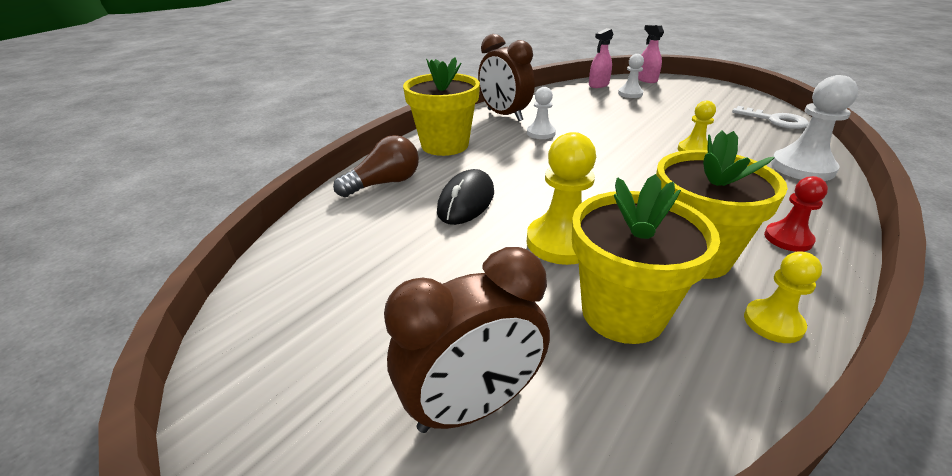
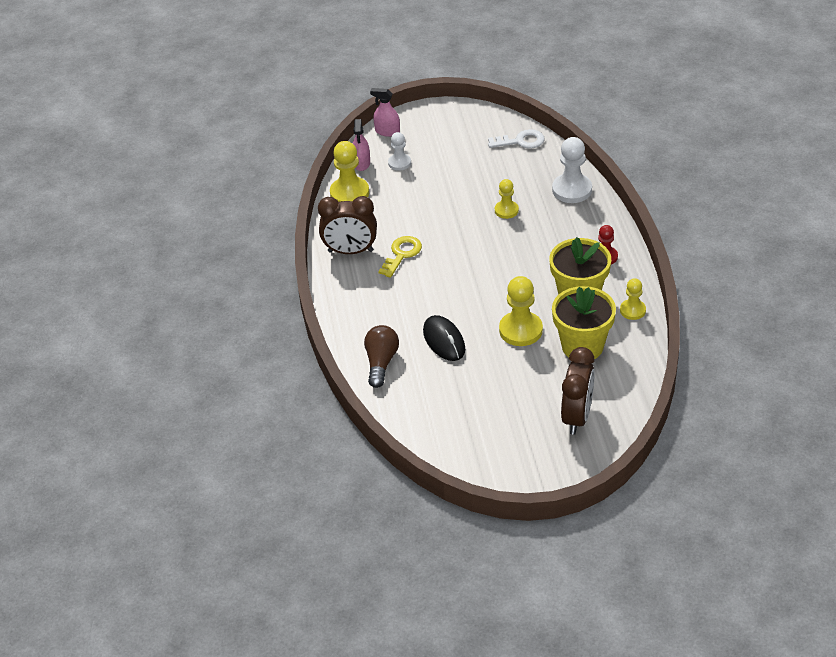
camera: 45 degrees left, 10 degrees up
(445, 145) = (361, 309): yellow flower pot -> none
(541, 133) = (401, 254): white pawn -> yellow key
(562, 92) = (349, 193): none -> yellow pawn

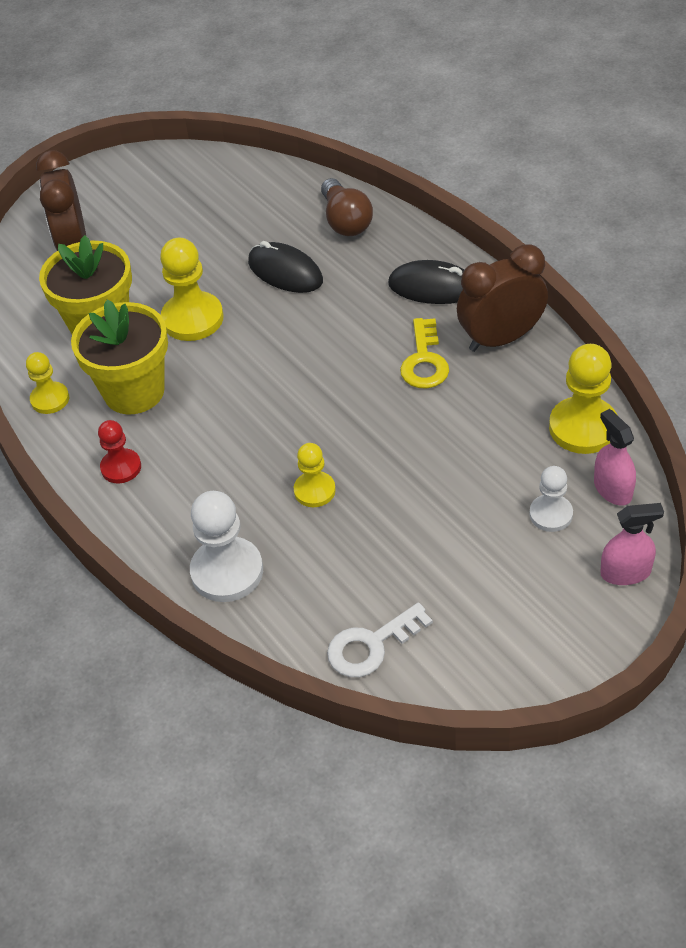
camera: 155 degrees right, 5 degrees up
(362, 296) = (432, 287): none -> black mouse

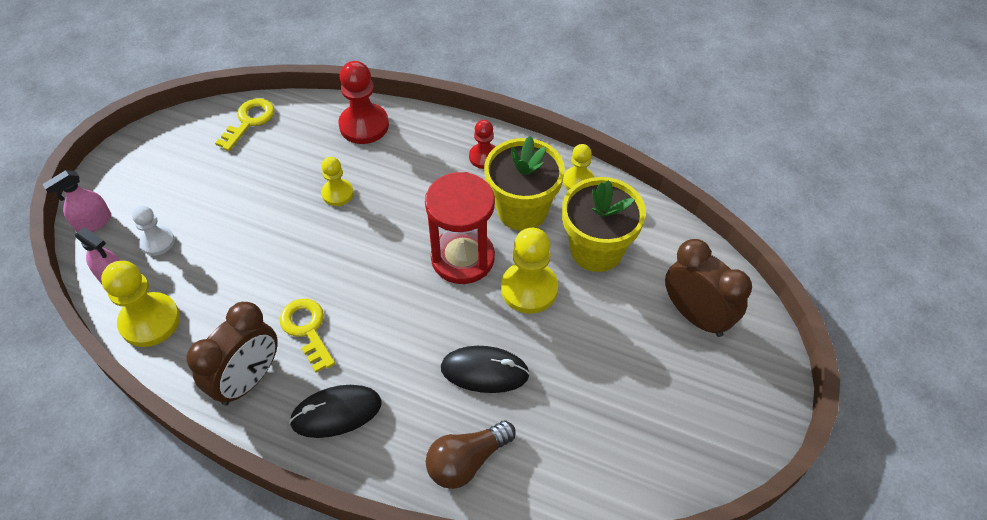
camera: 145 degrees right, 5 degrees up
(227, 571) = (364, 125): white pawn -> red pawn
(231, 369) = (462, 258): none -> red hourglass
(345, 221) = (467, 461): brown light bulb -> brown light bulb turned 75 degrees counterclockwise
(371, 645) = (249, 121): white key -> yellow key

